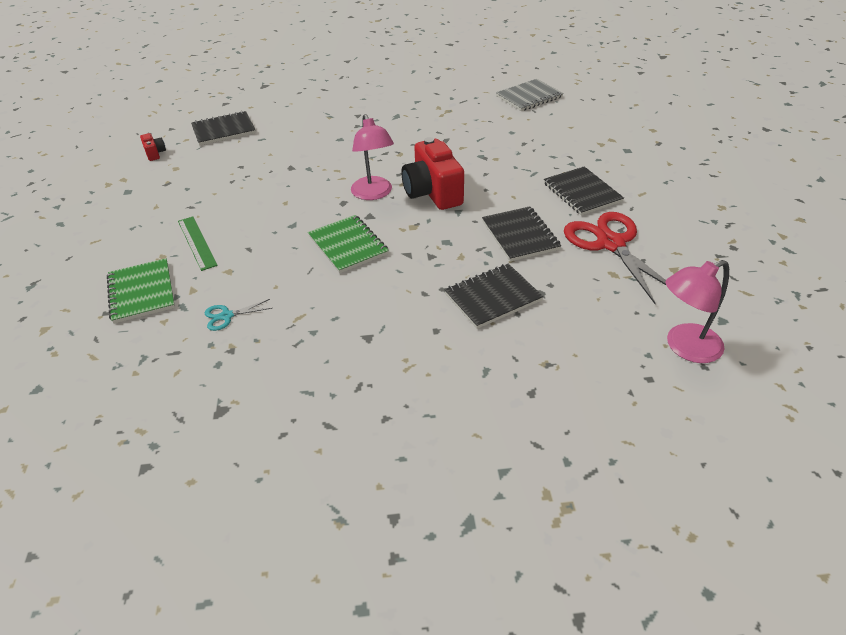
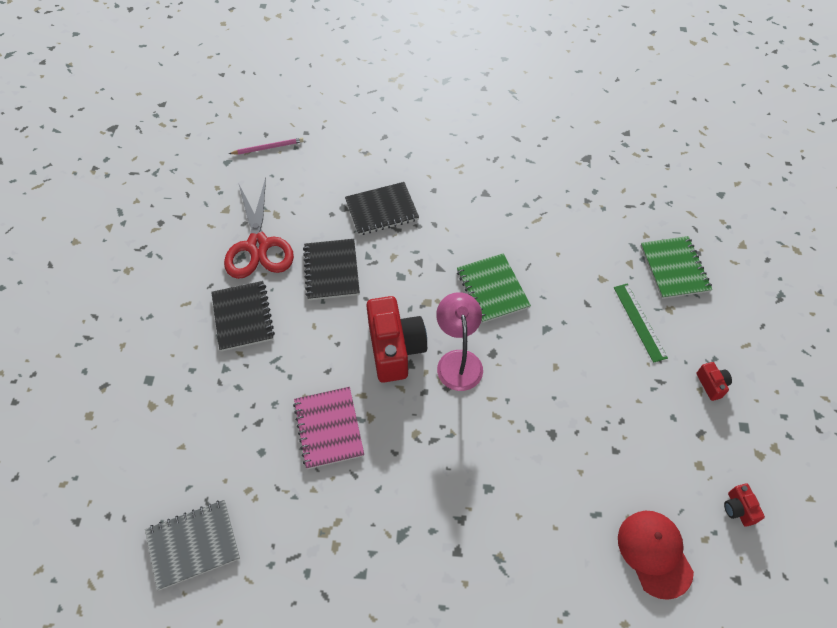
camera: 170 degrees left, 15 degrees up
(143, 211) = (711, 385): none -> red camera
(224, 130) = (654, 553): black notebook -> red cap
(227, 316) = (595, 231): turquoise scissors -> none
(468, 147) = (329, 428): none -> pink notebook
(684, 347) = (268, 148): pink lamp -> pink pencil

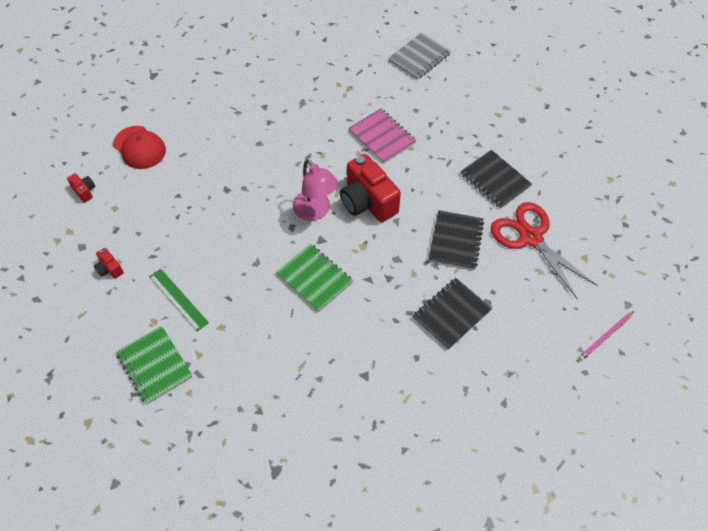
camera: 155 degrees right, 0 degrees up
(331, 270) = (455, 241): black notebook -> black notebook turned 45 degrees clockwise

